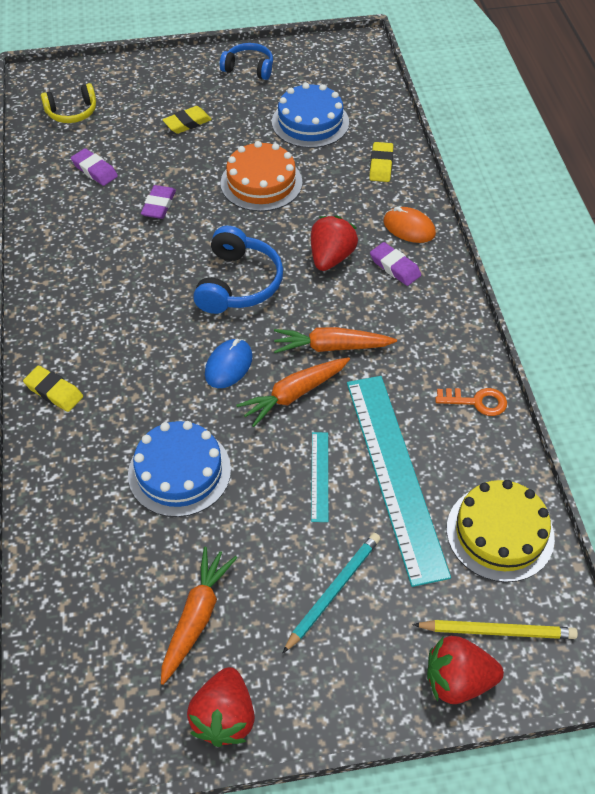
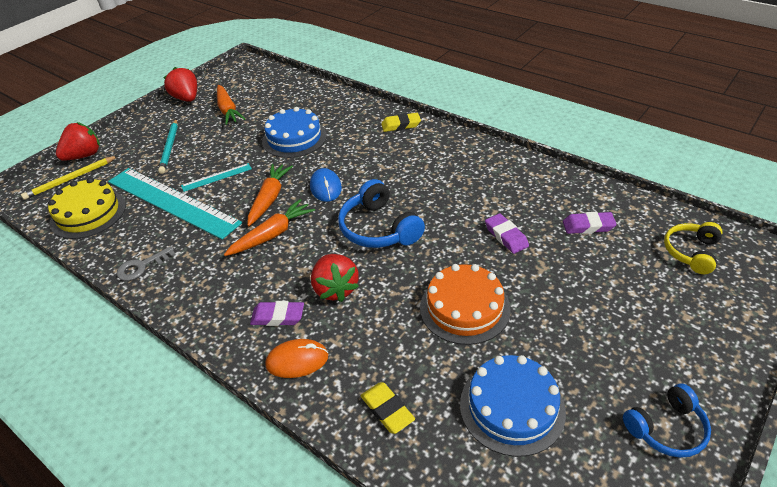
camera: 140 degrees right, 10 degrees down
(187, 123) = (603, 314): yellow eraser -> none
(320, 476) = (216, 177): turquoise ruler -> turquoise ruler turned 75 degrees counterclockwise
(477, 402) = (142, 266): orange key -> grey key

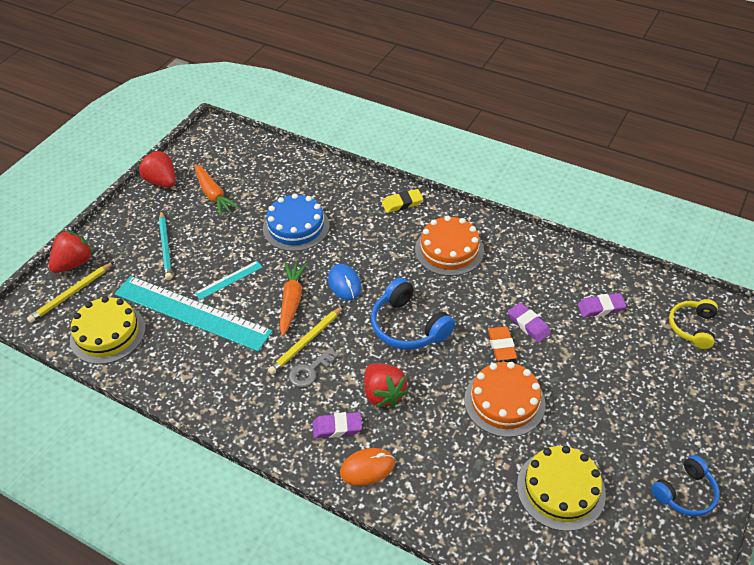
camera: 10 degrees left, 5 degrees up
(142, 266) = (187, 388): grey key -> grey key (310, 370)
(272, 234) = (306, 341): orange carrot -> yellow pencil
(387, 410) = (457, 504): yellow eraser -> none
(437, 165) = (449, 250): none -> orange cake
(472, 253) = (501, 345): none -> orange eraser
(512, 407) = (560, 489): blue cake -> yellow cake

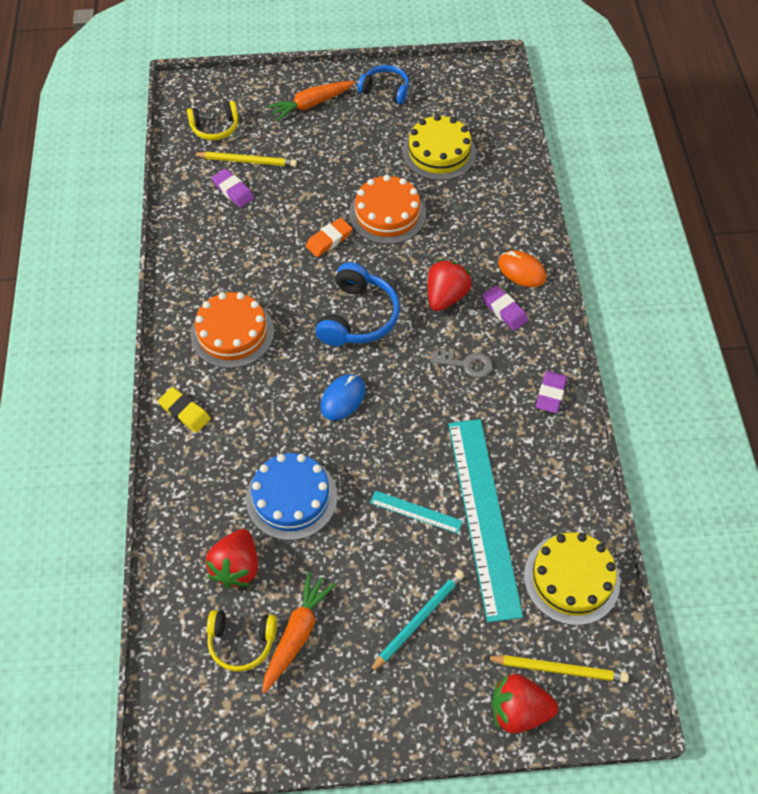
camera: 125 degrees left, 10 degrees up
(162, 182) = (314, 725): red strawberry -> red strawberry (237, 567)
(232, 173) = (241, 642): none -> yellow headphones
(291, 301) = (399, 431): orange carrot -> orange carrot (311, 105)
(306, 341) = (437, 387): yellow pencil -> yellow pencil (247, 161)
(528, 325) = (290, 231): purple eraser -> purple eraser (550, 394)

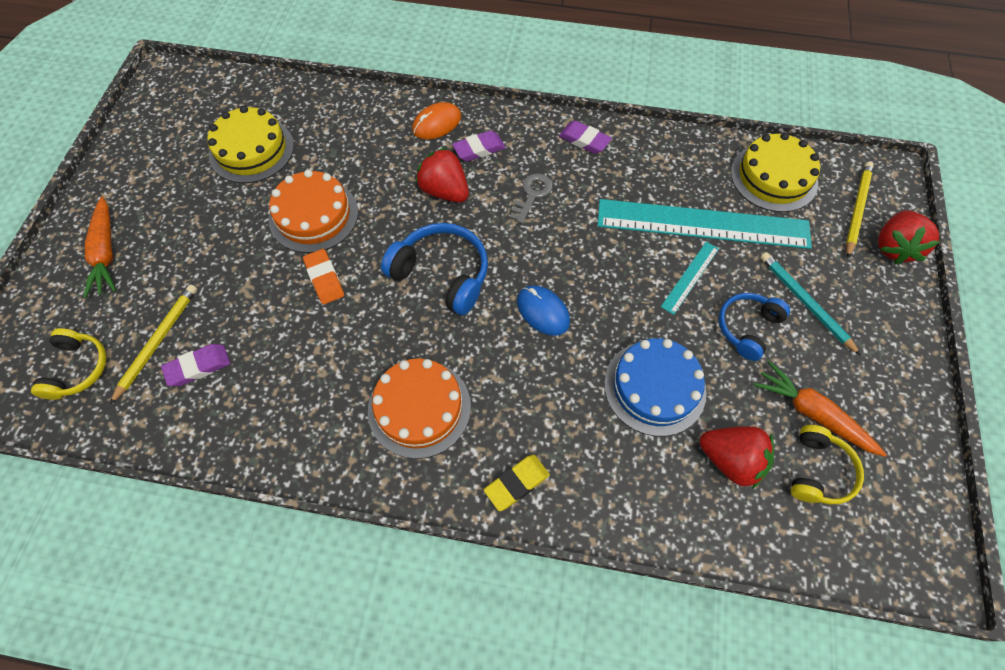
camera: 75 degrees left, 5 degrees up
(385, 90) = (130, 175): blue headphones -> blue headphones (747, 327)

